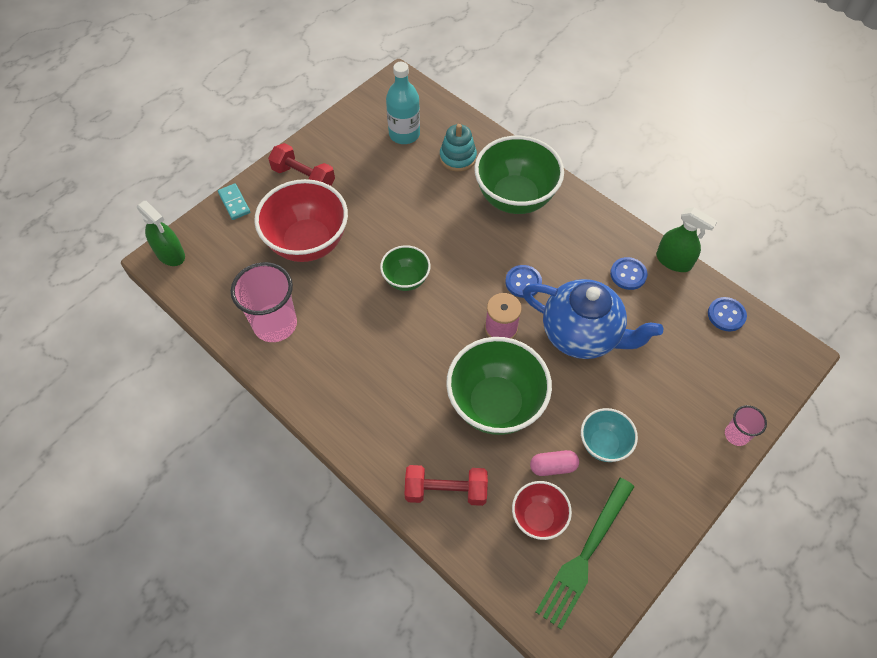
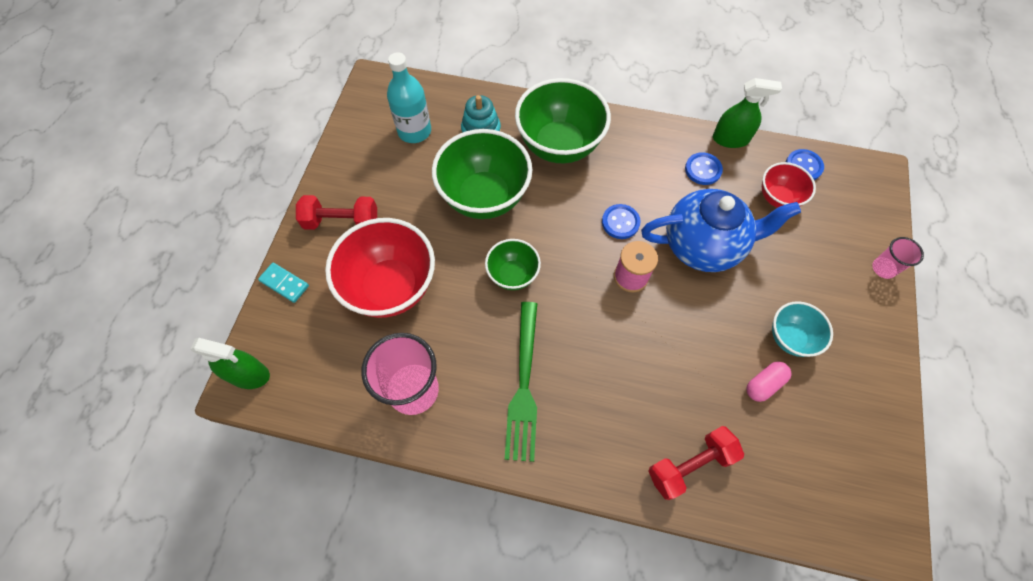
camera: 30 degrees left, 5 degrees up
(495, 404) = (675, 353): green bowl -> green bowl (484, 197)
(538, 517) = (785, 441): red bowl -> red bowl (778, 198)
(584, 556) = (846, 453): green fork -> green fork (524, 386)

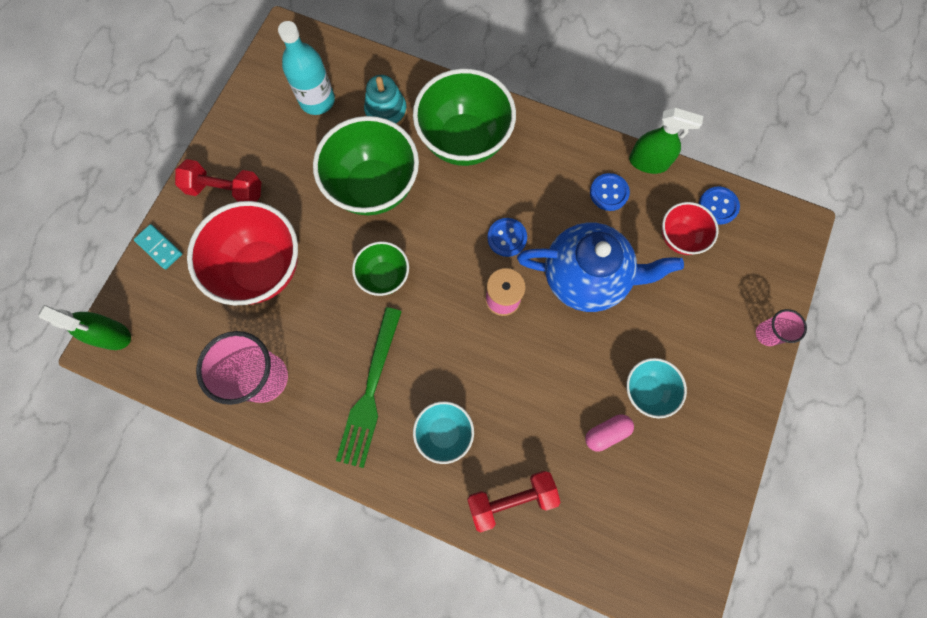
camera: 10 degrees right, 10 degrees up
(607, 412) = (444, 433): none -> turquoise bowl

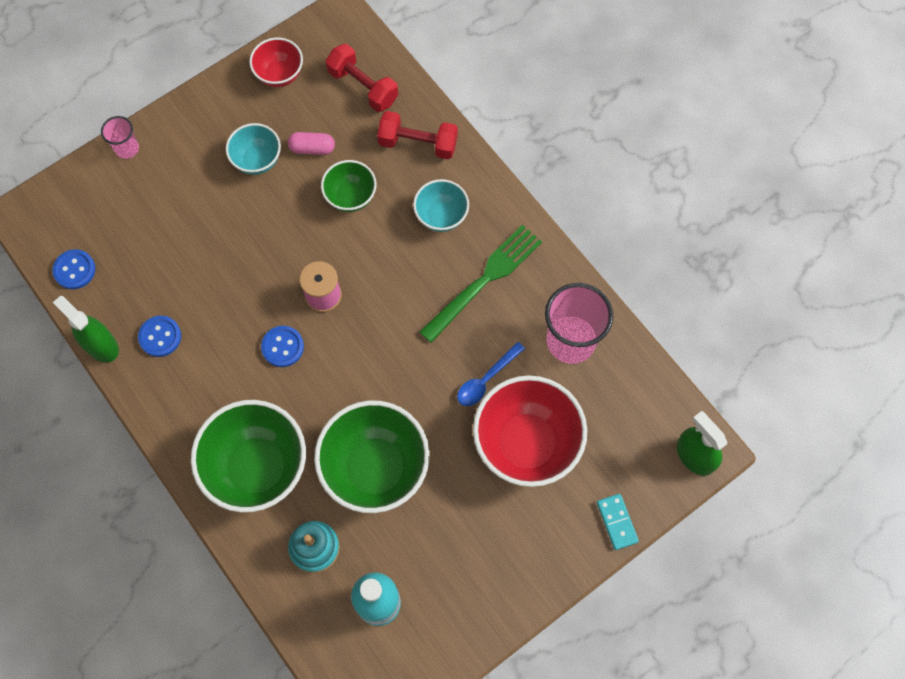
camera: 150 degrees left, 5 degrees down
(226, 191) = (524, 548): red dumbbell -> red dumbbell (363, 87)
(322, 303) = (486, 379): none -> blue spoon
(384, 276) = (416, 373): green bowl -> green bowl (351, 197)
(585, 277) = (239, 273): blue teapot -> none
(679, 238) = (131, 262): red bowl -> red bowl (280, 75)

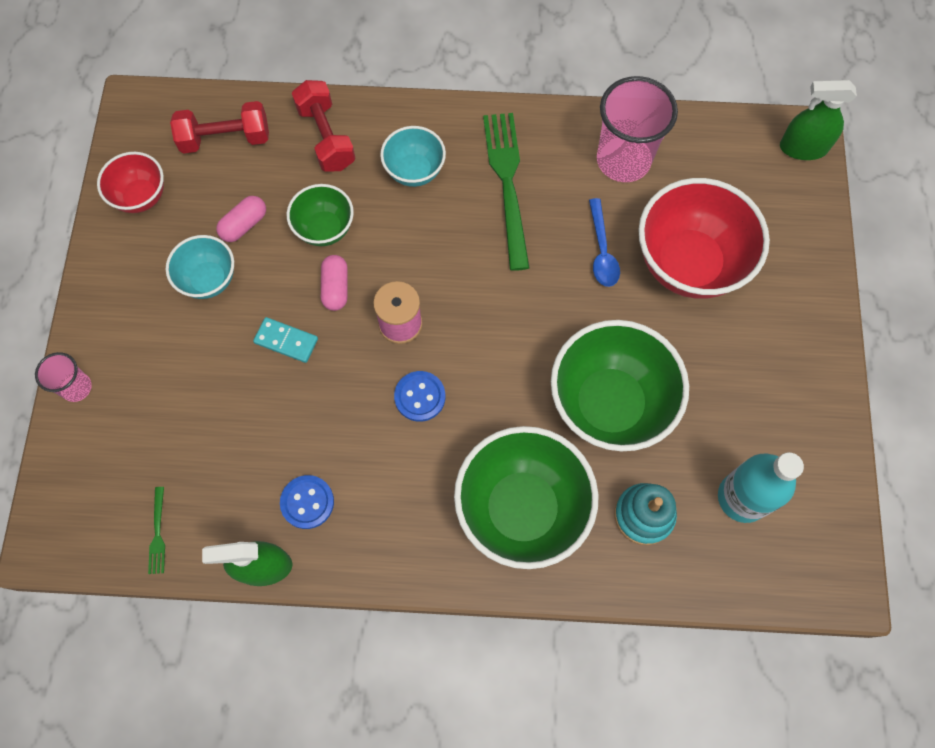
camera: 50 degrees left, 0 degrees up
(74, 270) = (158, 534): blue button -> green fork
(315, 237) = (335, 288): none -> pink capsule
(418, 143) = (326, 137): red dumbbell -> red dumbbell turned 75 degrees counterclockwise
(616, 522) = (816, 248): turquoise domino -> turquoise domino (286, 341)

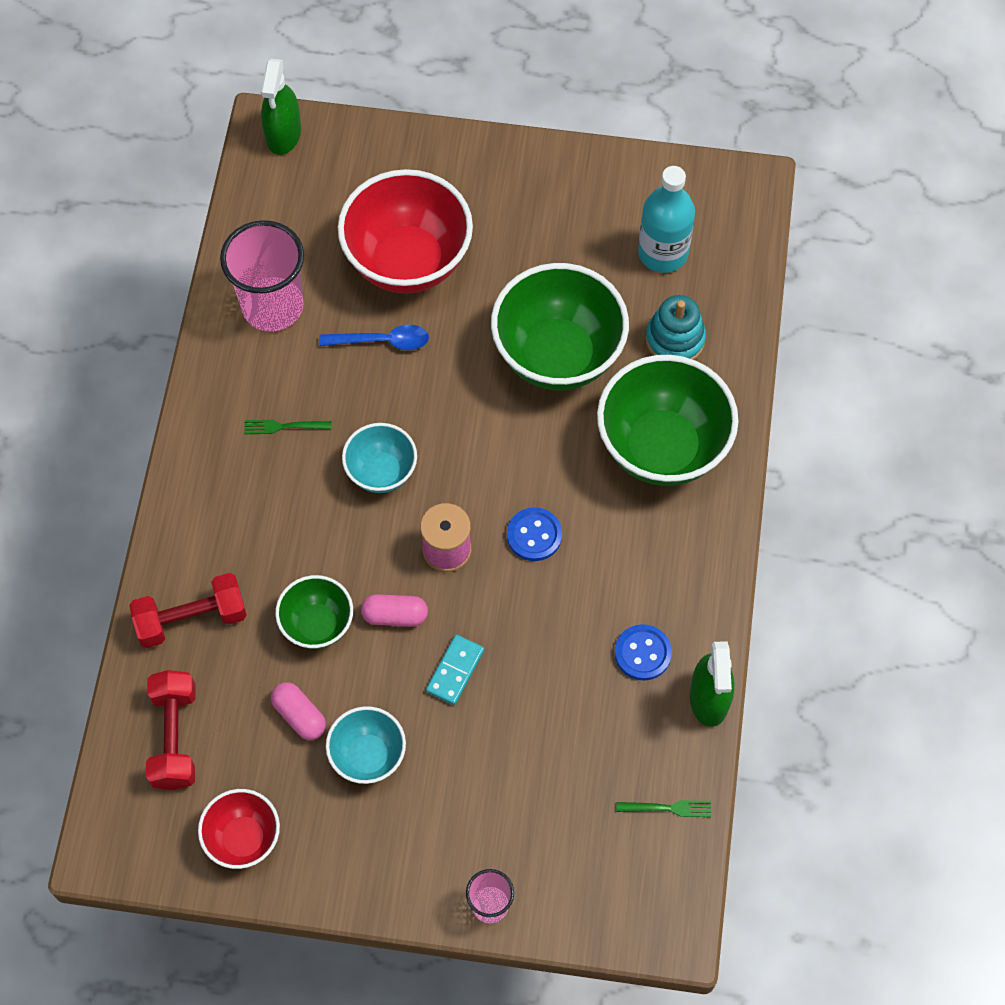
camera: 85 degrees left, 5 degrees down
(414, 171) = (254, 523): turquoise bowl -> turquoise bowl (381, 472)
(507, 182) = (283, 426): green fork -> green fork, size x0.43

